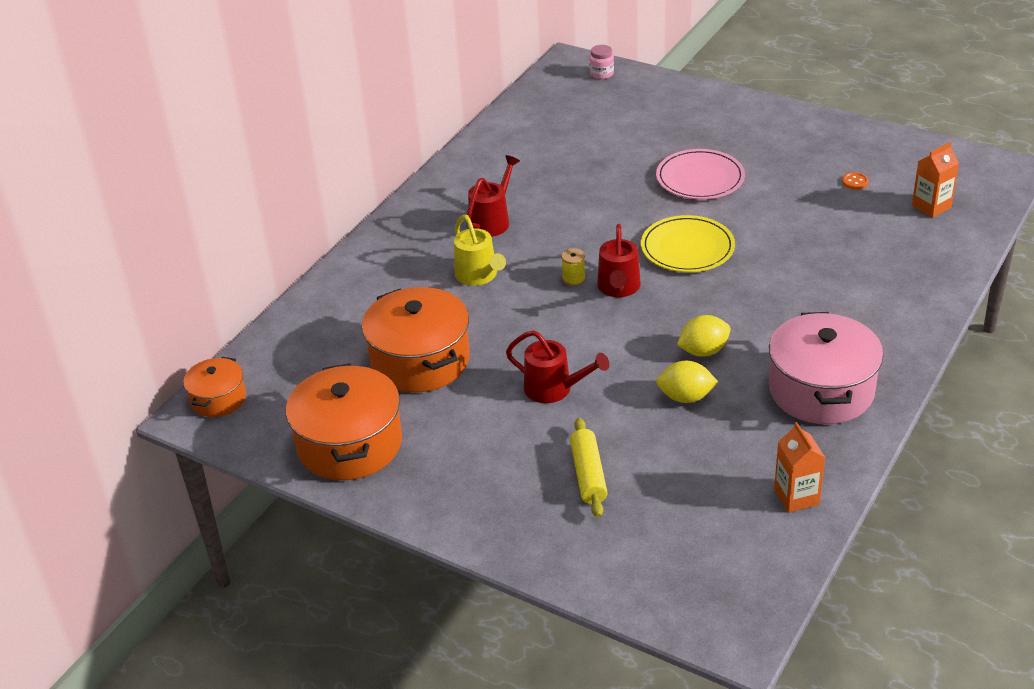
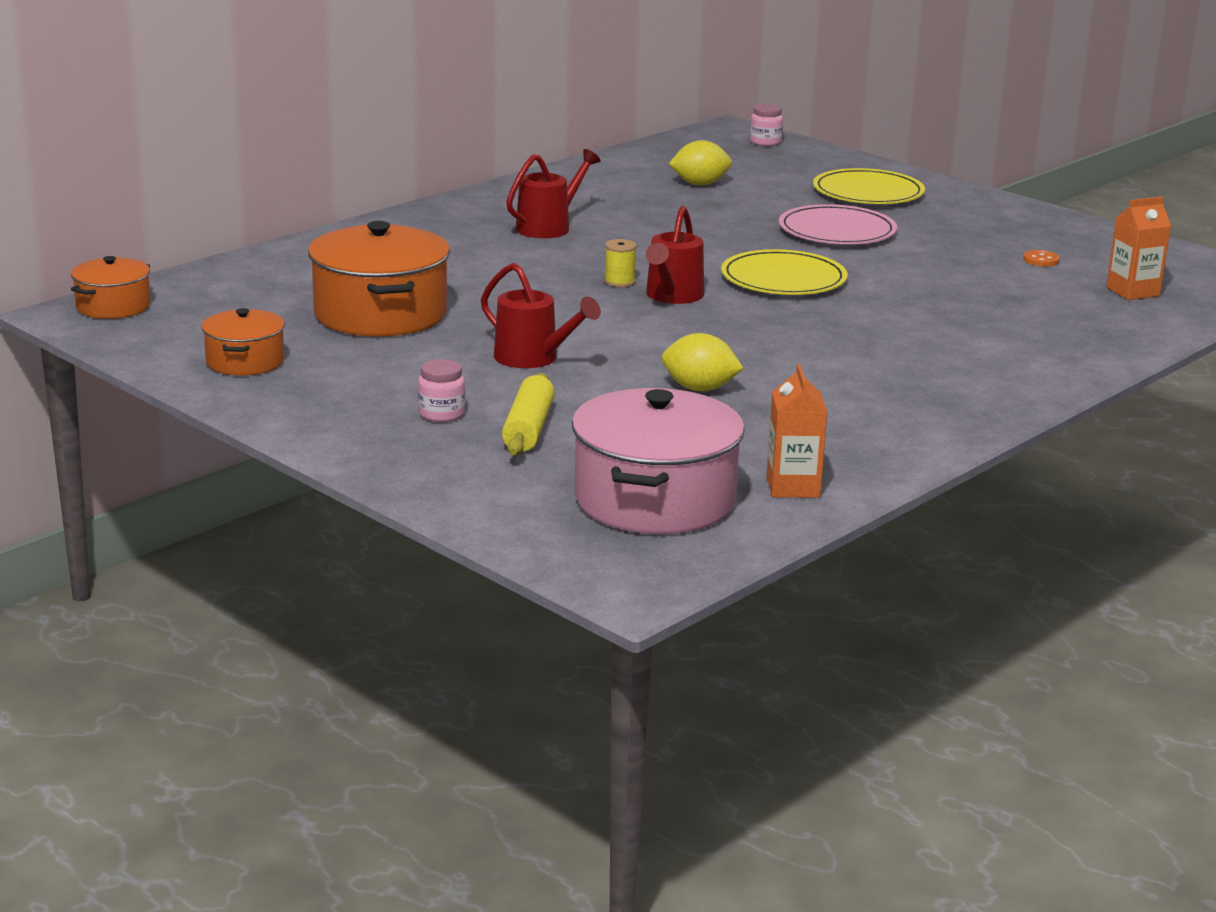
camera: 10 degrees right, 15 degrees down
(349, 444) = (245, 361): orange pot -> orange pot, size x0.55
(479, 276) = (501, 264): yellow watering can -> none
(520, 473) = (441, 414): none -> pink jar
(702, 123) = (868, 192): none -> yellow plate
(703, 351) = (748, 358): yellow lemon -> yellow lemon (700, 184)
(821, 390) = (885, 409): pink pot -> pink pot (655, 500)

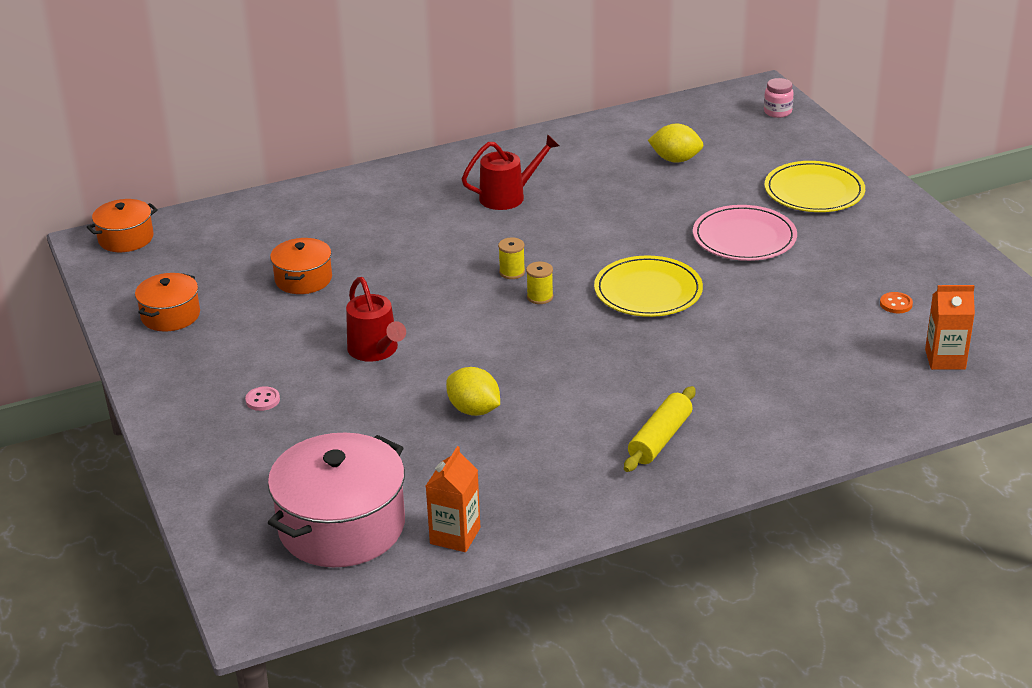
camera: 25 degrees right, 10 degrees up
(380, 314) = (303, 279): orange pot -> orange pot, size x0.55
(441, 414) = (262, 400): pink jar -> pink button
(528, 429) = (312, 429): yellow rolling pin -> yellow rolling pin (660, 439)
(672, 296) = (540, 297): red watering can -> yellow spool

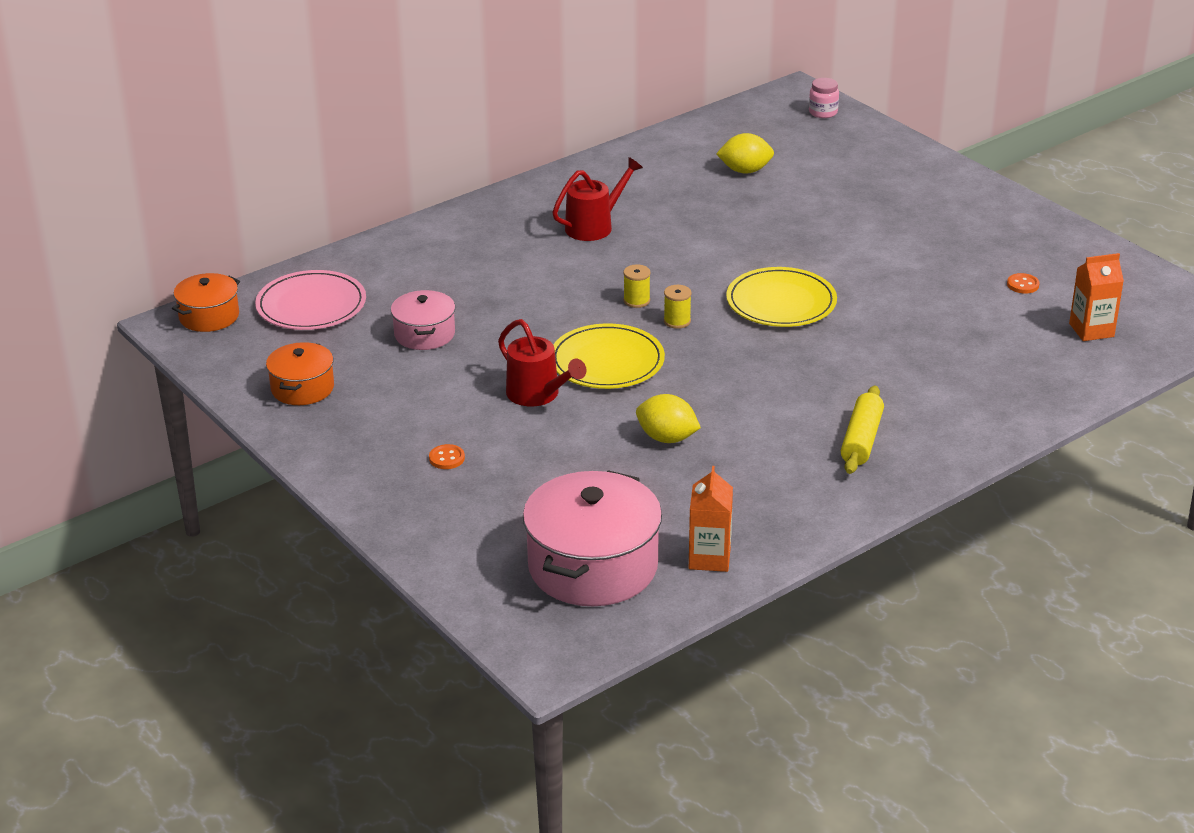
camera: 15 degrees left, 0 degrees up
(262, 400) = (447, 458): pink button -> orange button
(303, 279) = (424, 334): orange pot -> pink pot
(744, 237) = (849, 239): pink plate -> pink plate (311, 305)
(814, 191) = (895, 186): yellow plate -> yellow plate (607, 361)

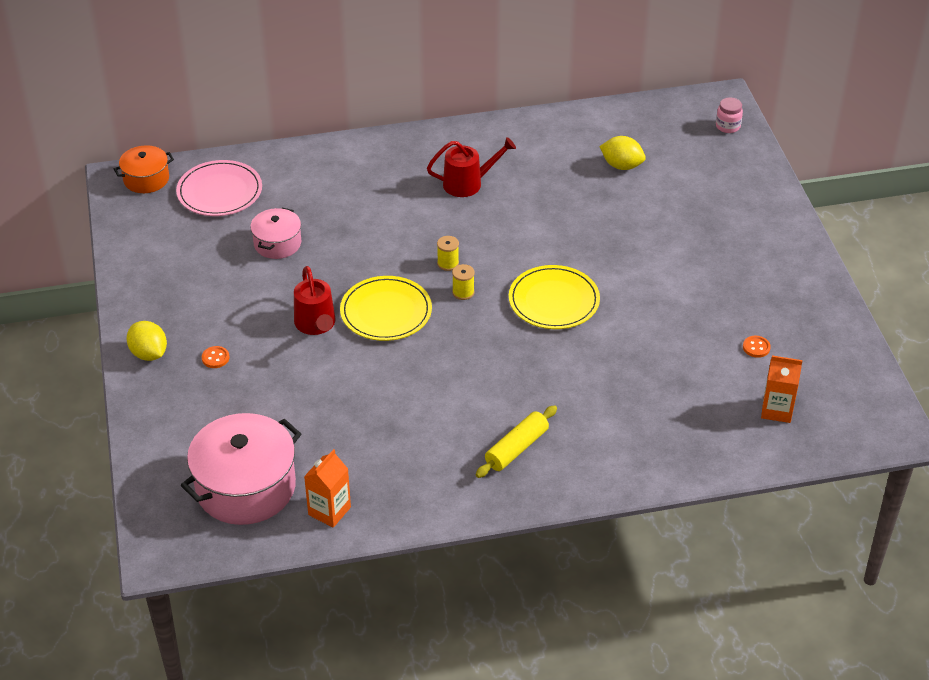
camera: 25 degrees right, 10 degrees up
(302, 388) = (164, 263): orange pot -> none
(667, 438) = (377, 395): yellow lemon -> yellow lemon (149, 354)

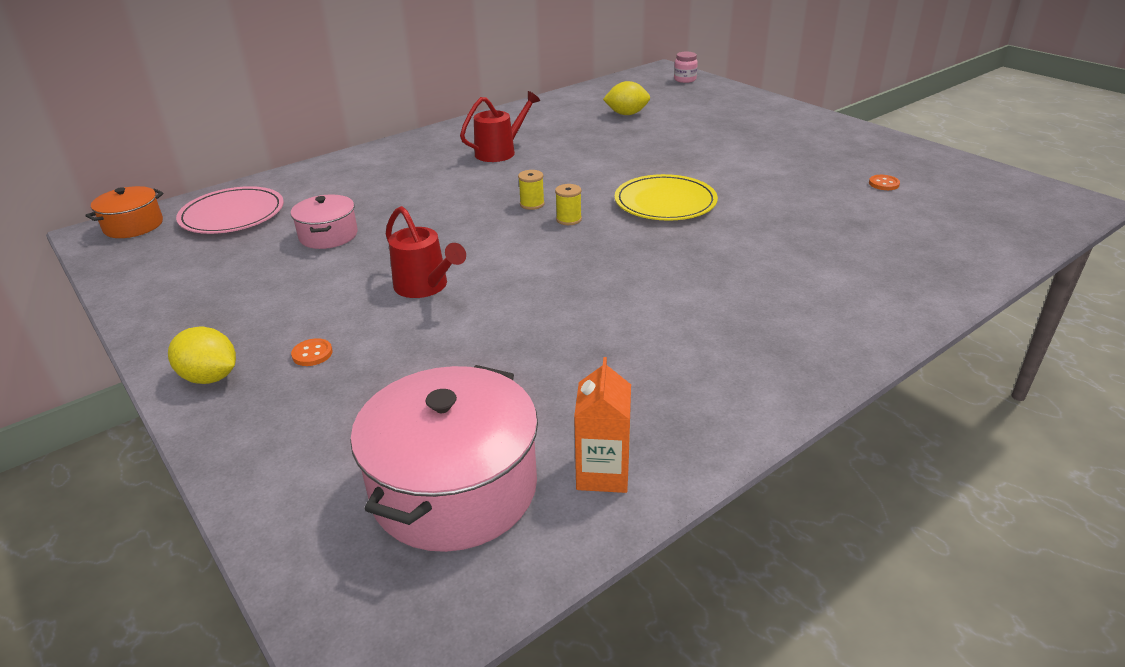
camera: 25 degrees left, 10 degrees down
(386, 312) = (499, 255): yellow plate -> none
(517, 448) = (765, 324): yellow rolling pin -> none
(777, 410) = (964, 217): orange carton -> none

